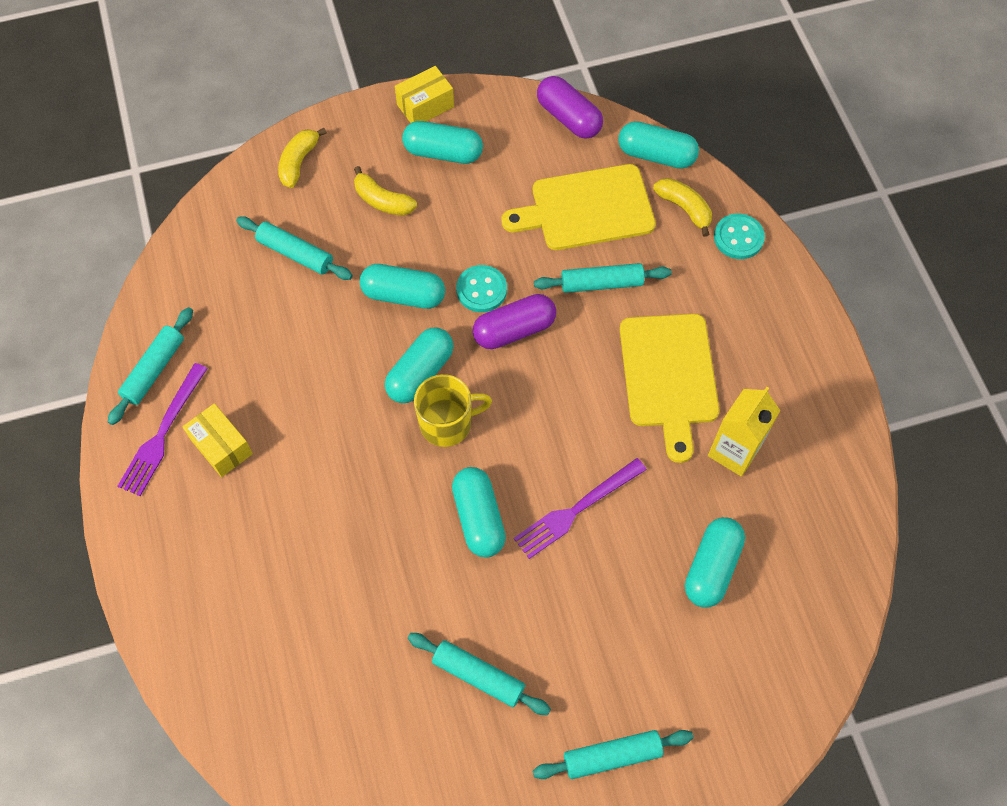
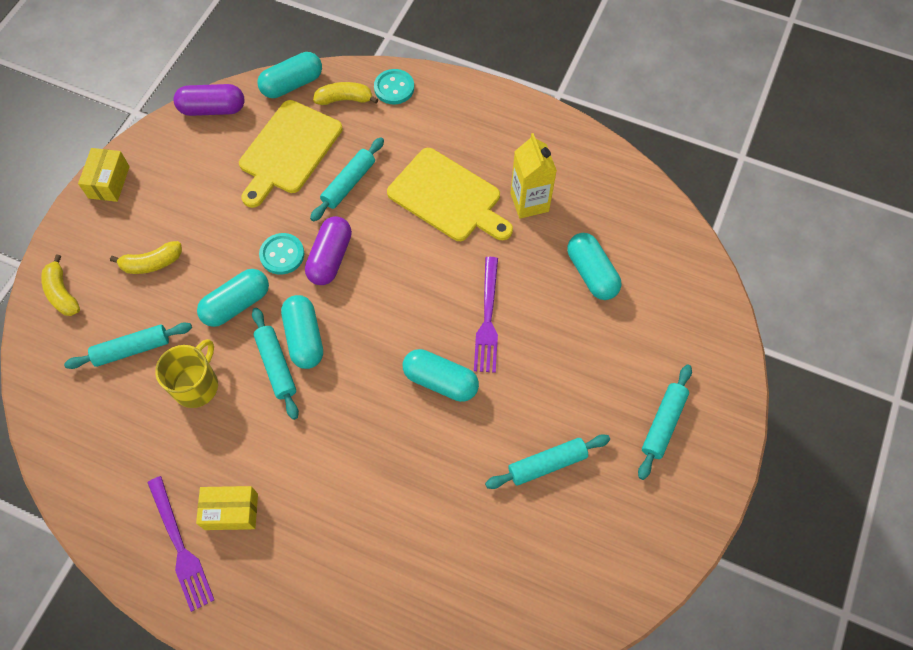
camera: 50 degrees left, 0 degrees up
(154, 370) = (123, 516): turquoise rolling pin -> turquoise rolling pin (276, 366)
(443, 152) = (156, 199): turquoise capsule -> none
(447, 423) = (357, 349): yellow mug -> yellow mug (197, 385)

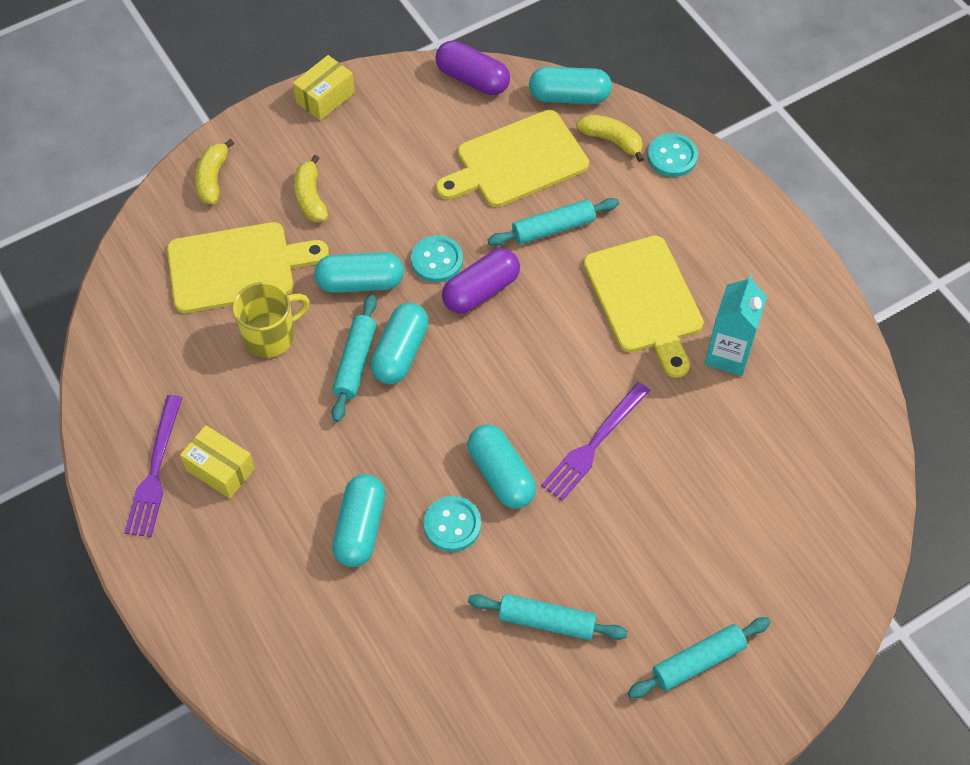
camera: 35 degrees right, 5 degrees down
(132, 349) = (237, 267): turquoise rolling pin -> yellow cutting board
(152, 263) = (310, 197): yellow banana -> yellow banana turned 60 degrees clockwise
(433, 439) = (452, 525): none -> turquoise button
(529, 202) = (728, 354): yellow carton -> turquoise carton
(591, 273) = (739, 466): turquoise capsule -> turquoise capsule (360, 528)

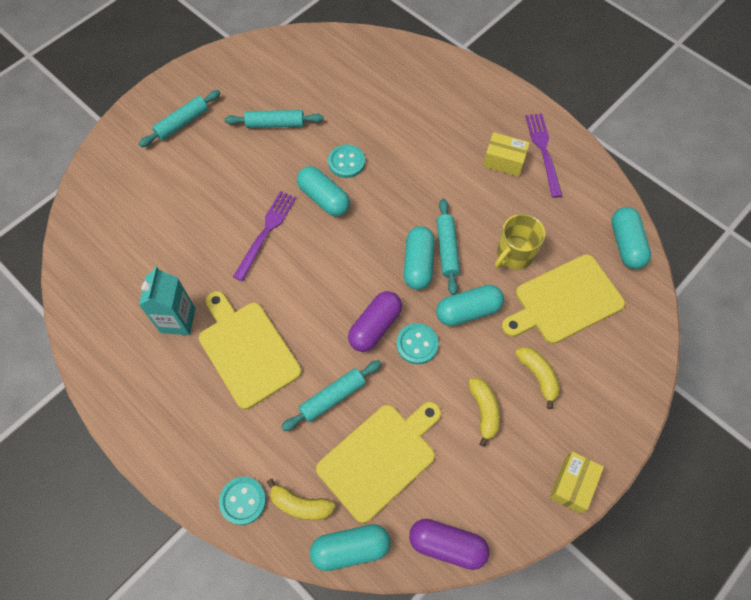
camera: 165 degrees right, 5 degrees up
(213, 178) = (624, 373): yellow banana -> yellow banana (484, 411)
(360, 528) = (402, 148): turquoise capsule -> turquoise capsule (626, 244)

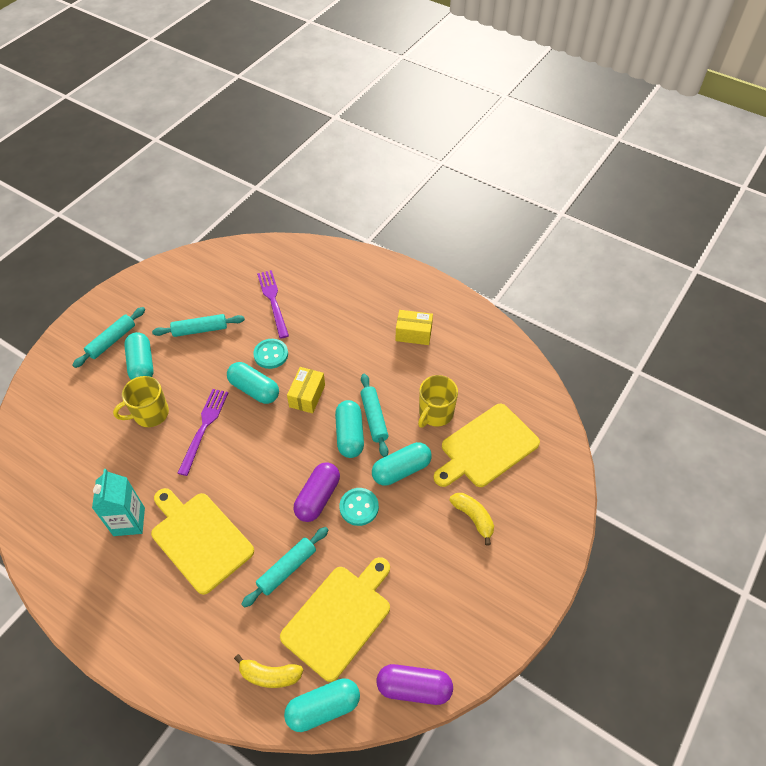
camera: 10 degrees left, 10 degrees down
(212, 208) = (150, 414): none -> yellow mug
(243, 501) = (213, 681): turquoise button -> none
(484, 411) = (429, 557): yellow banana -> none
(543, 151) = (447, 320): purple fork -> purple fork (273, 301)
(572, 485) = (519, 611): yellow box -> yellow box (307, 396)
(626, 244) = (532, 390): turquoise capsule -> turquoise capsule (142, 364)

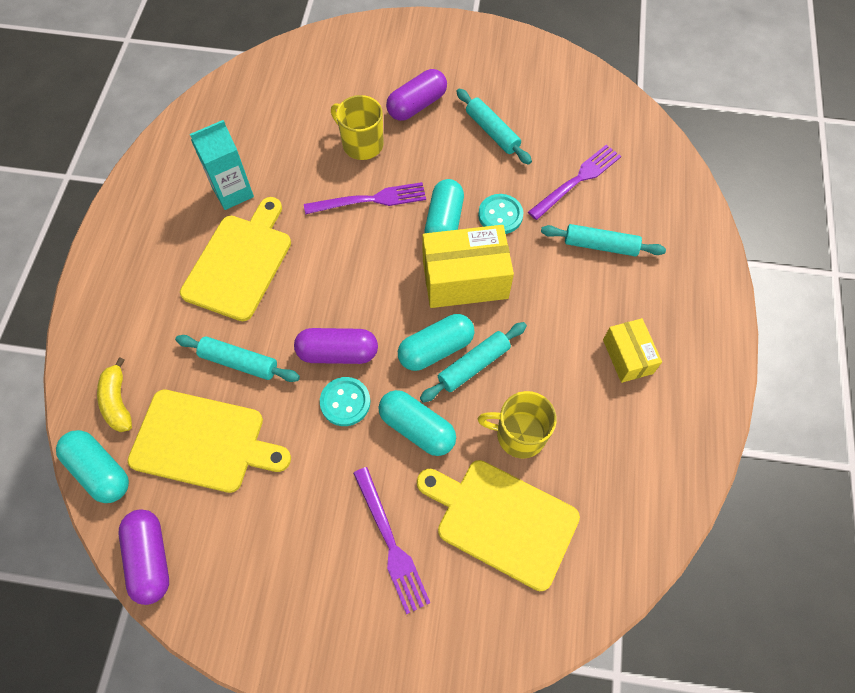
camera: 65 degrees right, 10 degrees up
(112, 341) = (431, 64): turquoise rolling pin -> turquoise rolling pin (600, 245)
(142, 364) = (417, 105): turquoise capsule -> purple capsule
(307, 396) = (465, 279): yellow box -> yellow box, size x1.69
(473, 518) = (390, 543): yellow banana -> purple fork

